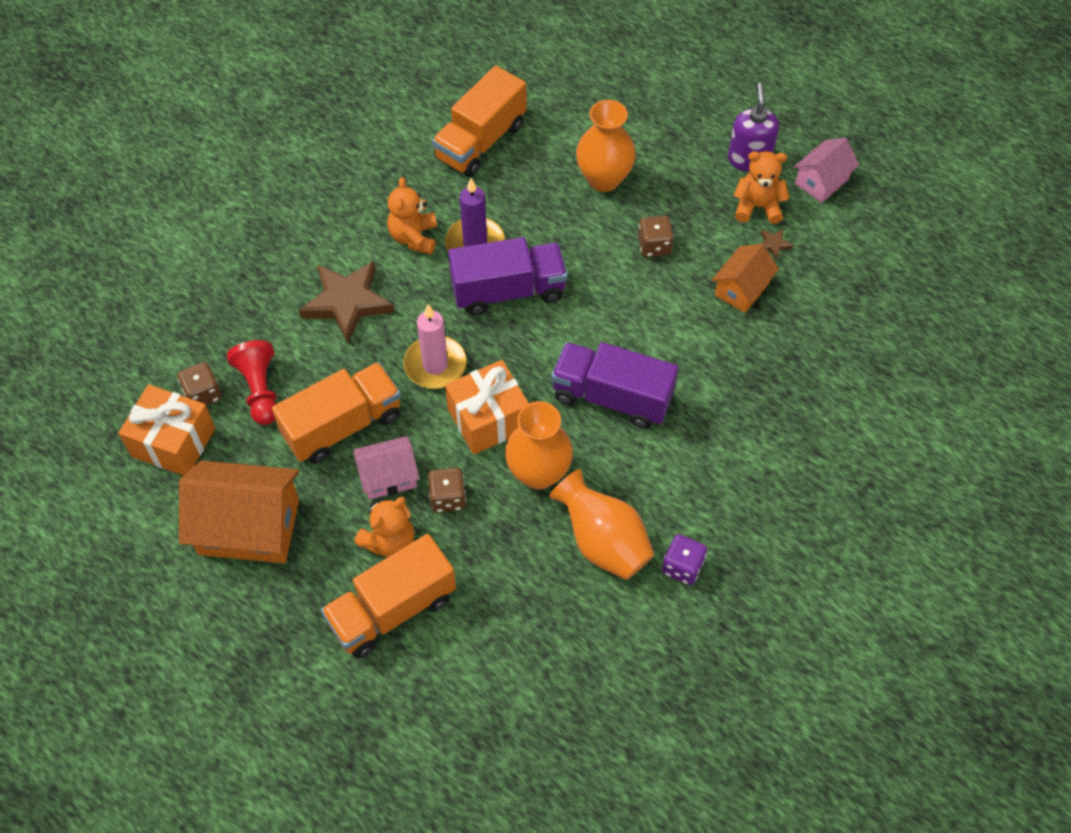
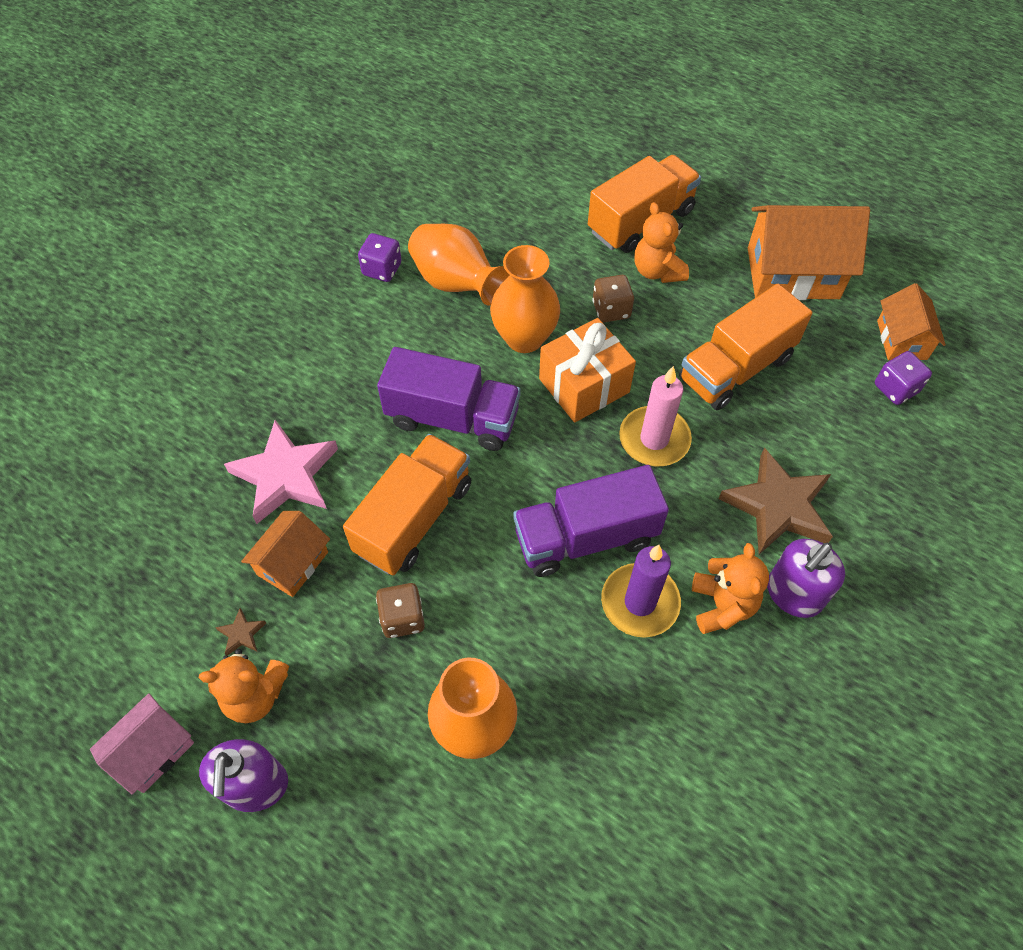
camera: 175 degrees right, 0 degrees up
(173, 442) = (902, 340): orange gift -> orange house
(203, 394) = (895, 388): brown dice -> purple dice
(260, 390) = (837, 398): red pawn -> none
(358, 240) = (793, 594): none -> purple soap dispenser
(388, 476) = (674, 324): pink house -> none
(389, 541) = (657, 271): orange teddy bear -> orange teddy bear turned 60 degrees counterclockwise
(480, 141) = (666, 784): orange truck -> orange truck (414, 518)
(756, 357) = (285, 475): none -> pink star

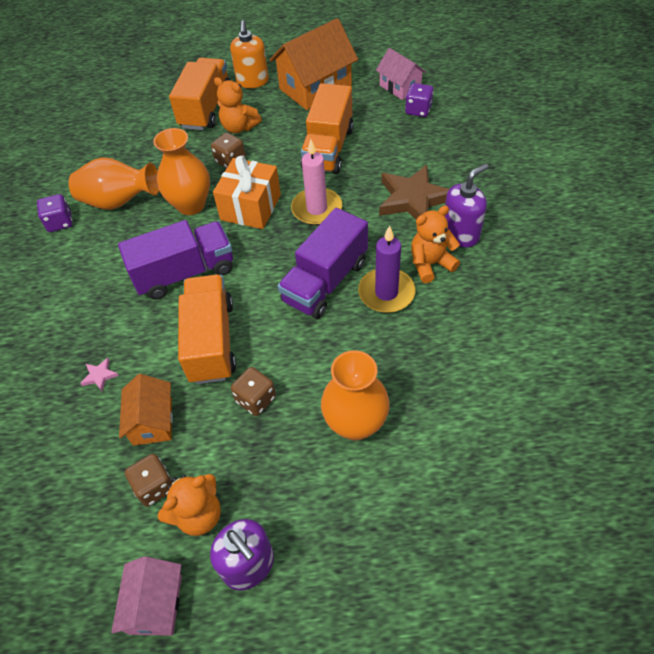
camera: 35 degrees left, 5 degrees down
(241, 634) = (155, 486): brown star -> brown dice
(285, 475) = (100, 376): pink star -> pink star, size x0.40
(722, 605) = (430, 264): orange teddy bear -> orange teddy bear turned 75 degrees counterclockwise
(724, 217) = (252, 81): none -> orange soap dispenser
(793, 594) = (460, 234): purple soap dispenser -> purple soap dispenser turned 135 degrees counterclockwise
(902, 340) = (400, 87): orange house -> pink house

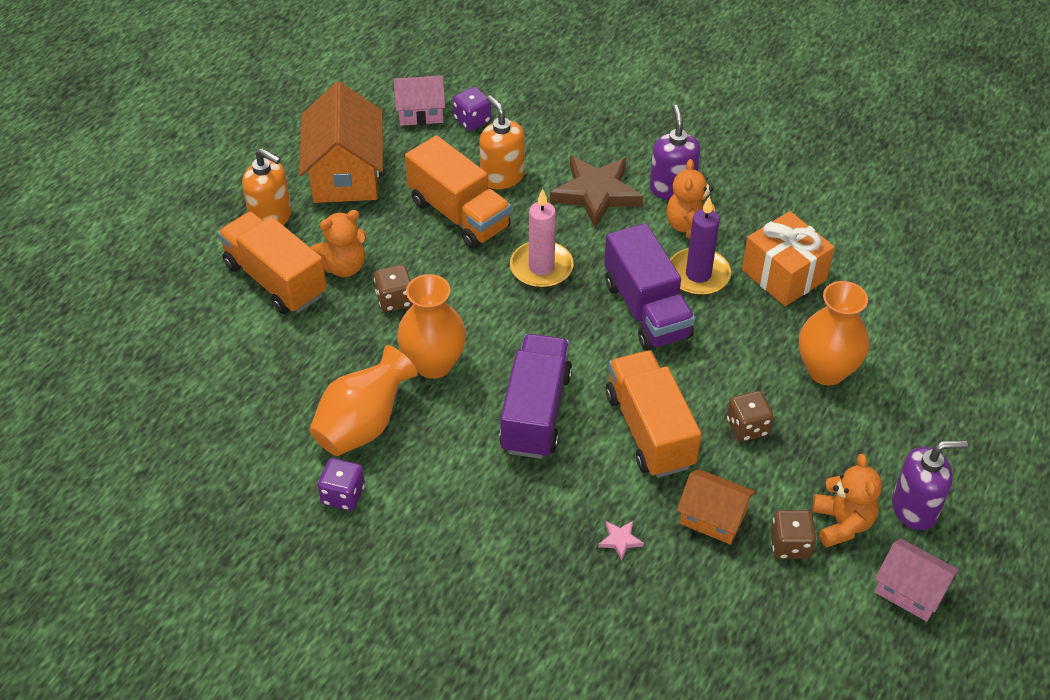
camera: 60 degrees left, 5 degrees down
(211, 341) = (649, 430): orange truck -> orange truck turned 45 degrees clockwise
(251, 207) = (488, 316): orange gift -> orange gift (784, 275)
(381, 149) = (502, 177): none -> orange soap dispenser

